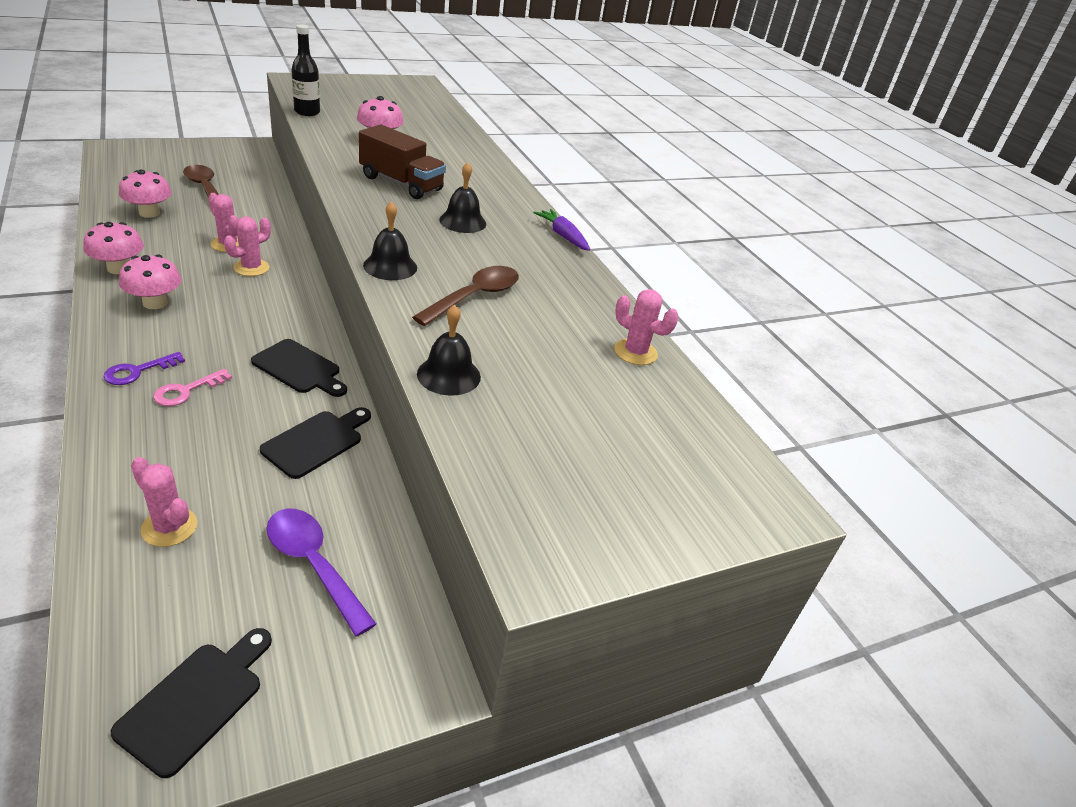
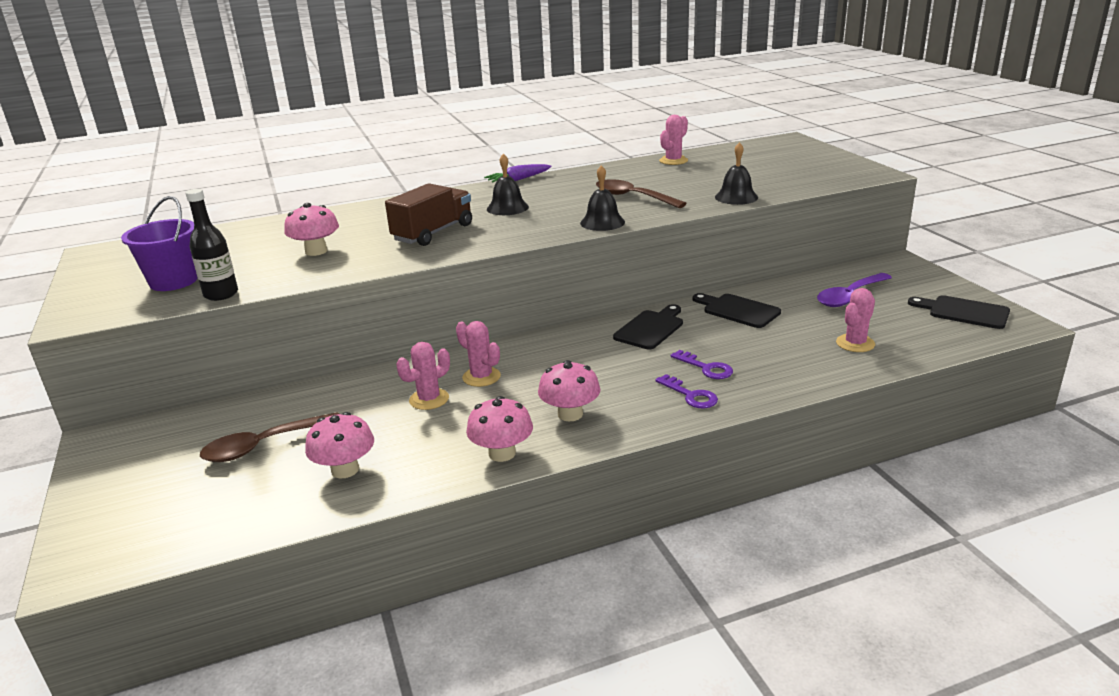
camera: 80 degrees left, 10 degrees down
(187, 391) = (706, 368): pink key -> purple key
(344, 100) = (173, 281): none -> purple bucket

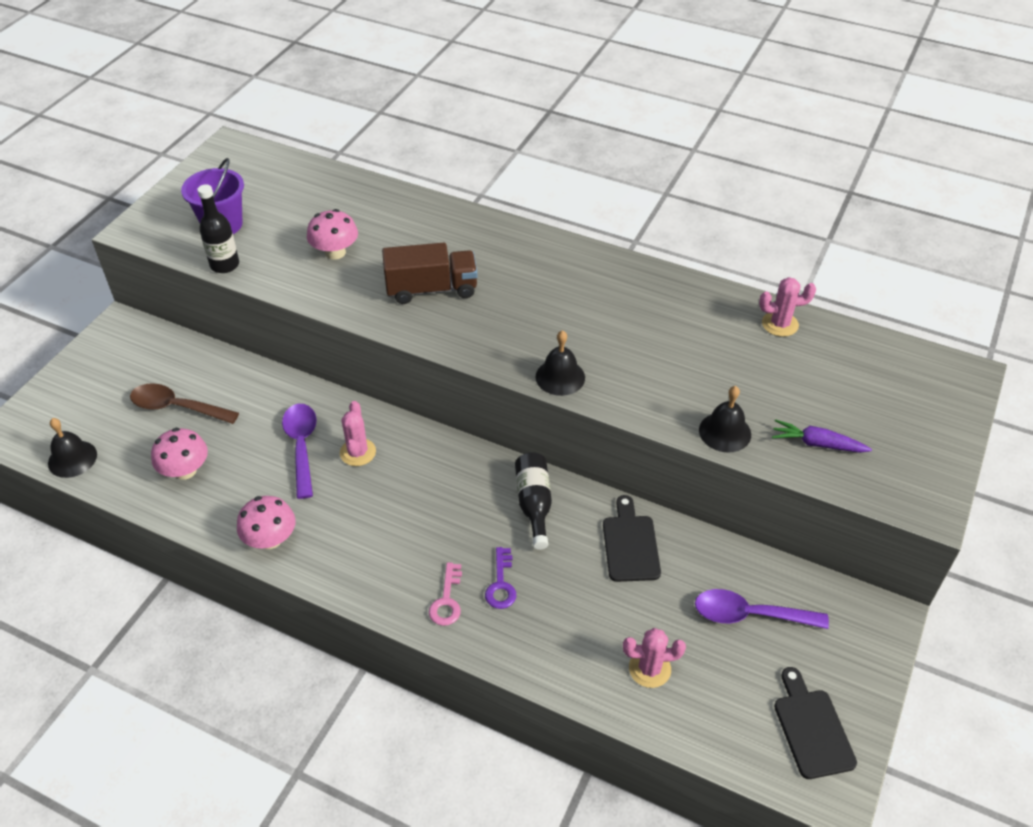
camera: 45 degrees right, 20 degrees up
(429, 399) = (302, 446): pink cactus -> purple spoon
(507, 208) = (530, 294): black bell -> black bell (72, 459)
(518, 179) = (604, 253): purple carrot -> purple carrot (817, 444)
(570, 414) = (353, 542): pink mushroom -> none
(633, 197) = (643, 358): brown spoon -> none
(651, 328) = (534, 504): black cutting board -> black bottle
(690, 395) = (447, 600): purple key -> pink key

